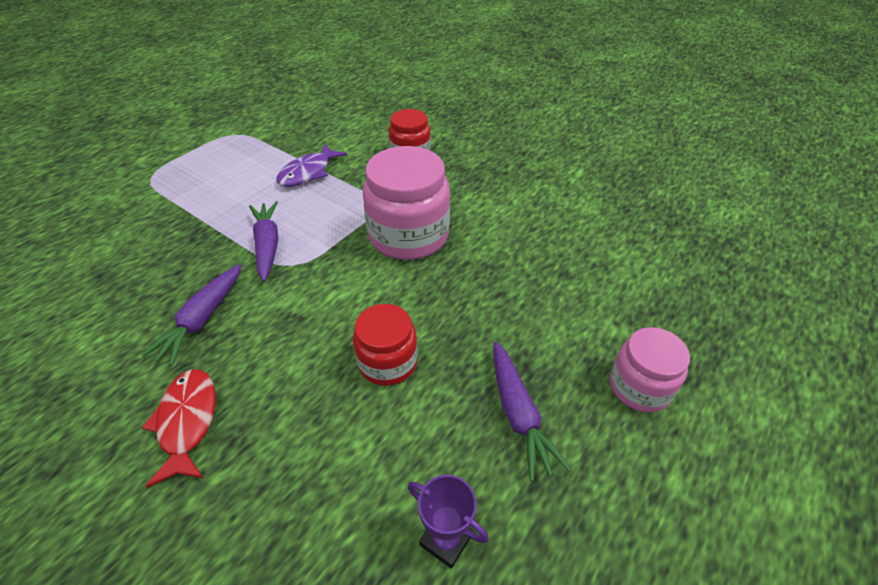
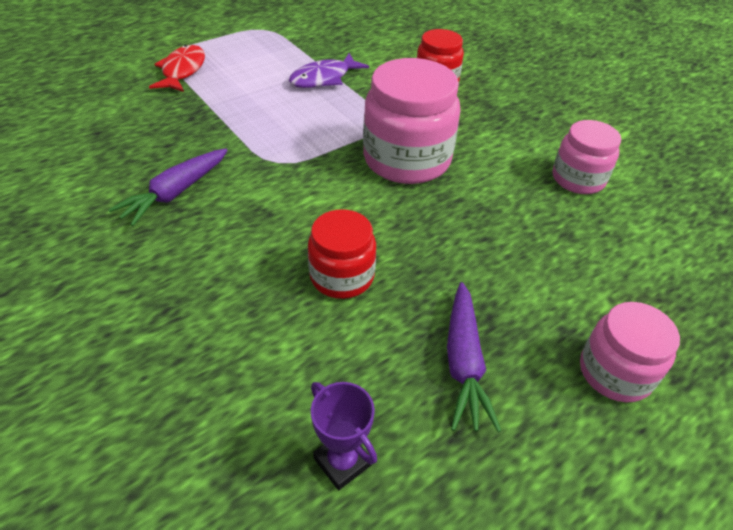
camera: 15 degrees right, 0 degrees up
(187, 422) = (131, 281): red fish -> red fish (182, 71)
(267, 245) = (260, 138): purple carrot -> none
(556, 221) = (578, 179): none -> pink jar

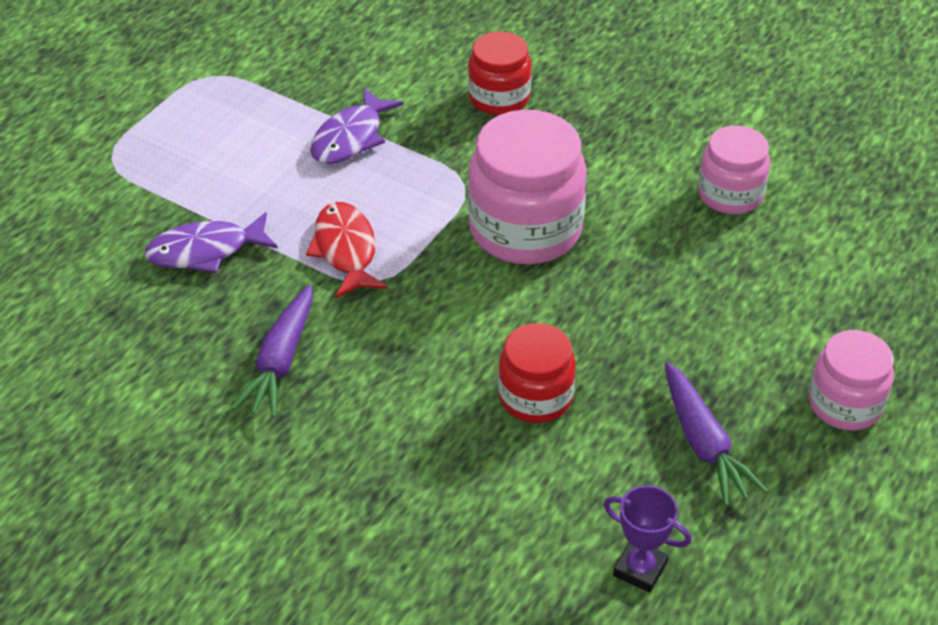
camera: 20 degrees left, 0 degrees up
(182, 71) = (149, 182): red fish -> red fish (345, 250)
(183, 115) = (205, 251): none -> purple fish

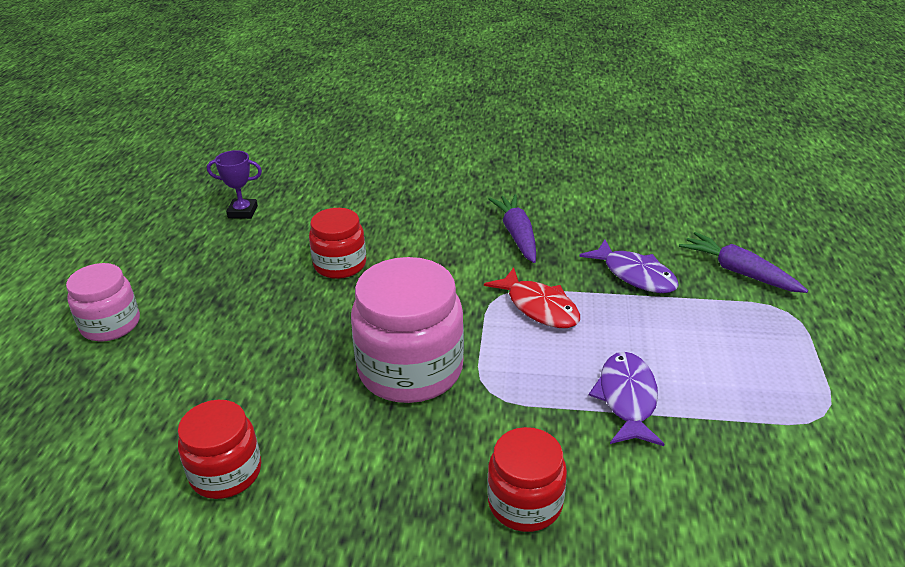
camera: 155 degrees right, 10 degrees down
(205, 251) = (635, 275): purple fish -> purple fish turned 90 degrees clockwise
(704, 444) = (216, 273): purple carrot -> purple carrot (738, 272)
(730, 194) = (226, 472): pink jar -> red jar

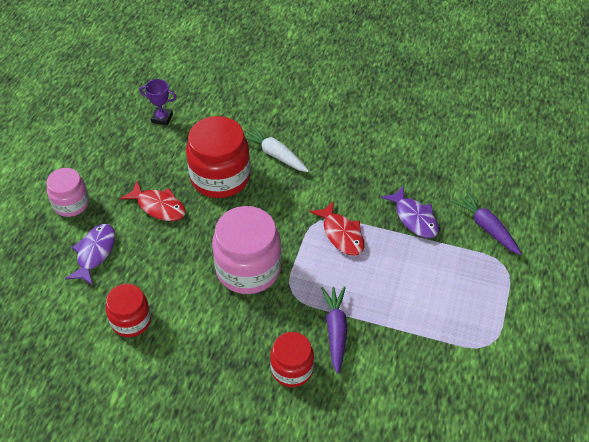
camera: 10 degrees right, 15 degrees up
(252, 310) = (158, 206): none -> red fish
(340, 265) = (220, 177): red jar -> red jar, size x1.68
(412, 231) = (275, 154): none -> white carrot
(517, 235) = (345, 169): purple carrot -> purple carrot (335, 330)
(627, 399) = (373, 312): purple fish -> purple fish (95, 253)

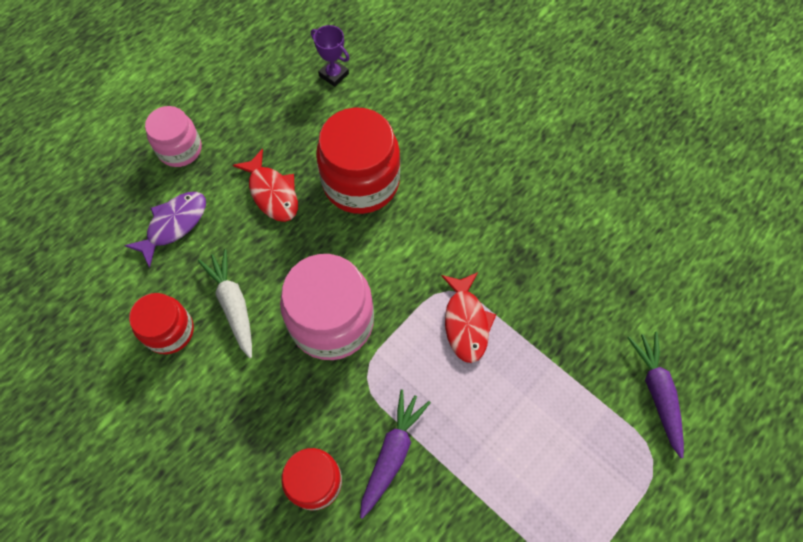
camera: 25 degrees right, 15 degrees up
(275, 154) = (440, 176): white carrot -> white carrot (233, 305)
(414, 218) = (569, 339): purple fish -> none

